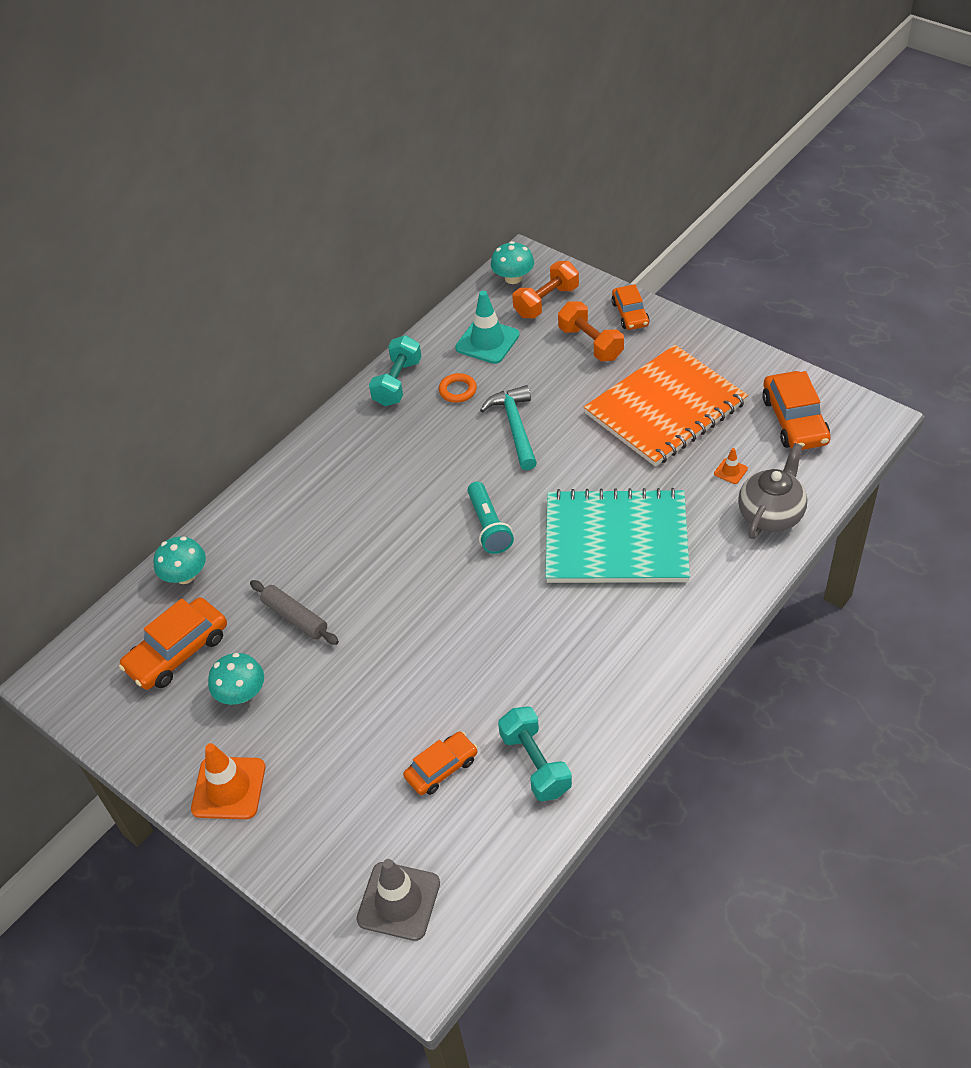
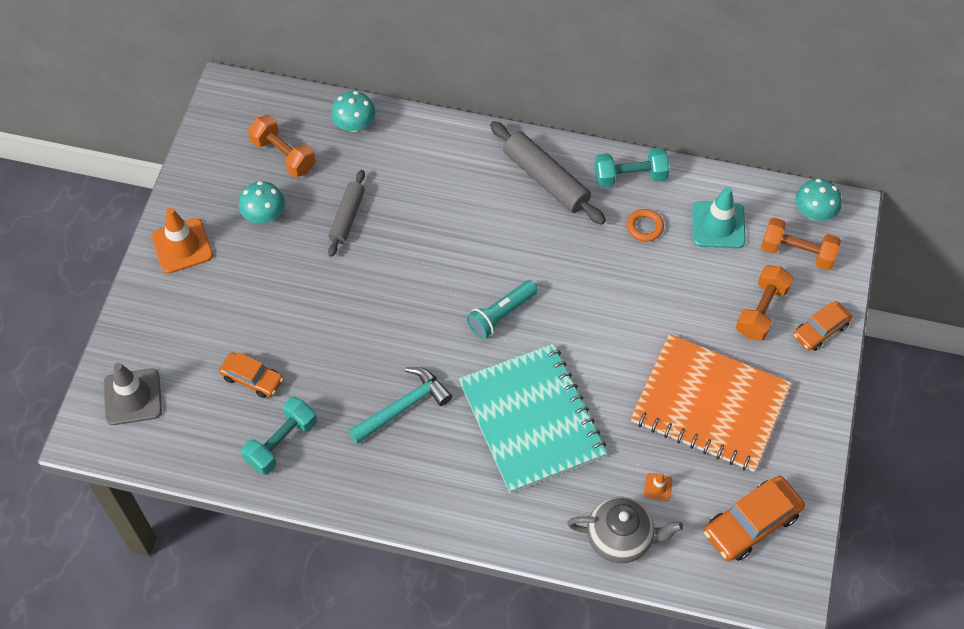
camera: 60 degrees right, 10 degrees up
(177, 651) = (283, 155): orange car -> orange dumbbell
(359, 443) = (546, 179): none -> grey rolling pin
(515, 427) = (624, 290): turquoise hammer -> turquoise hammer (403, 406)

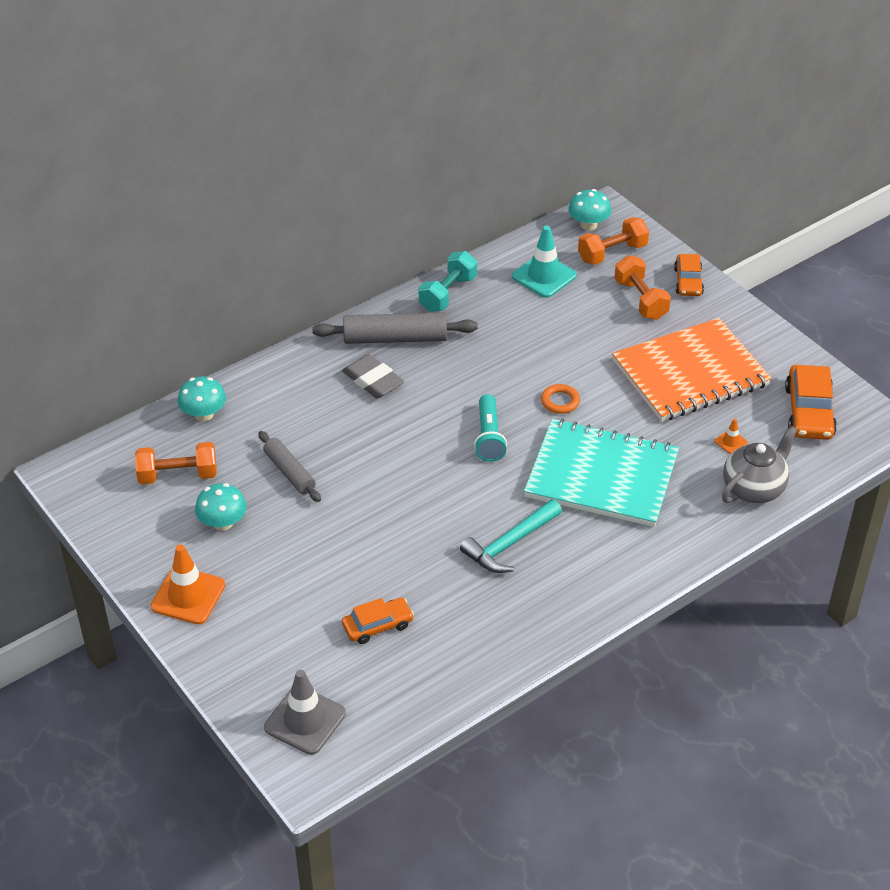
camera: 50 degrees left, 15 degrees down
(281, 443) = (461, 642): turquoise dumbbell -> none
(403, 406) = (509, 544): turquoise hammer -> turquoise hammer turned 135 degrees counterclockwise
(487, 198) = (373, 380): none -> grey eraser
(644, 227) = (501, 313): orange ring -> orange ring (560, 401)

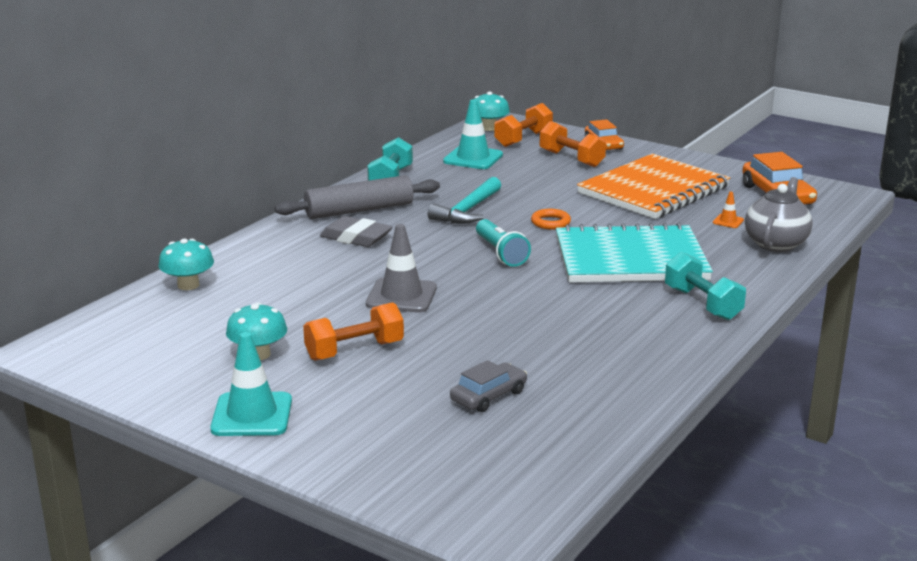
camera: 20 degrees left, 20 degrees down
(178, 475) = (184, 330): orange dumbbell -> orange dumbbell (354, 351)
(188, 596) = (252, 415): orange traffic cone -> turquoise traffic cone
(290, 472) = (310, 307): grey rolling pin -> none
(305, 720) = (461, 486): grey traffic cone -> grey traffic cone (401, 296)
(377, 625) = (488, 396): orange car -> grey car
(509, 544) = (580, 315): turquoise hammer -> turquoise hammer (467, 211)
(626, 557) = (702, 304): none -> turquoise dumbbell

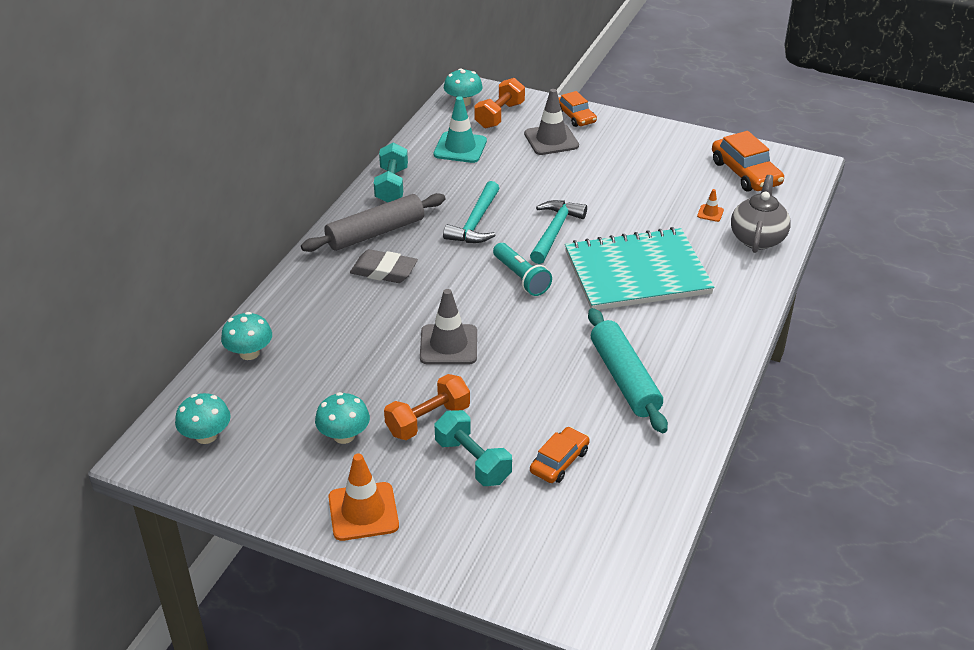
camera: 10 degrees left, 15 degrees up
(113, 341) = (206, 436): none -> turquoise mushroom
(252, 415) = (363, 512): turquoise traffic cone -> orange traffic cone
(488, 396) = (559, 461): grey car -> orange car
(550, 222) = (555, 231): orange ring -> turquoise hammer
(571, 159) = (551, 140): orange dumbbell -> grey traffic cone
(587, 337) = (624, 379): none -> turquoise rolling pin
(653, 190) = (635, 177): orange notebook -> none
(702, 304) = (711, 324): turquoise dumbbell -> turquoise dumbbell (472, 461)

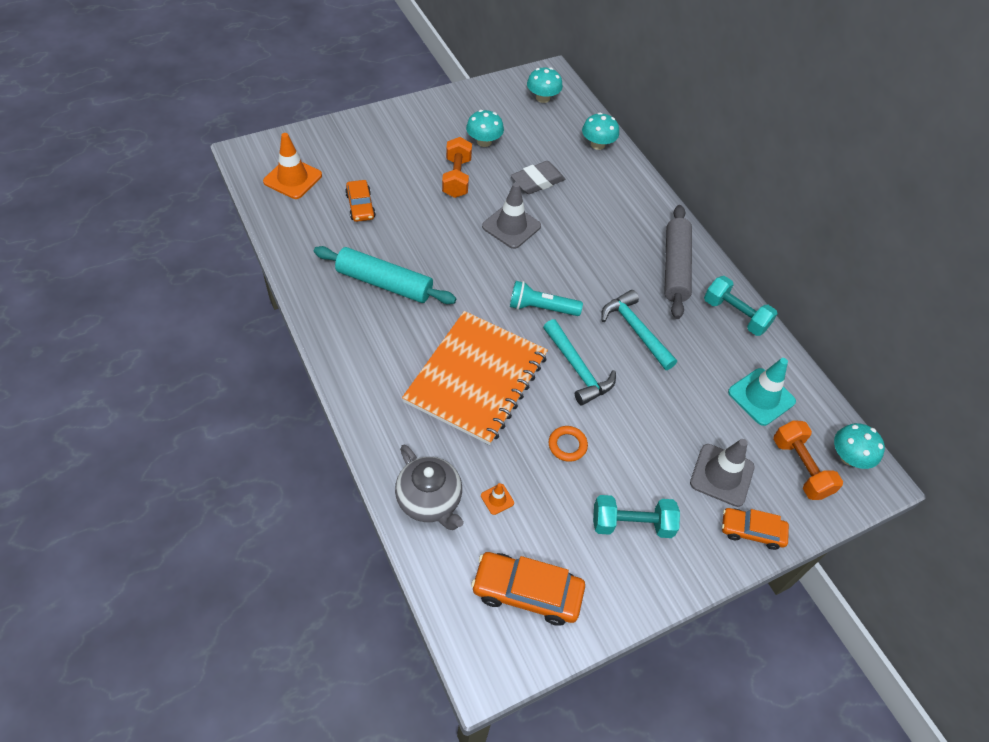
camera: 125 degrees right, 15 degrees up
(363, 512) = (421, 118): orange traffic cone -> orange traffic cone (292, 178)
(384, 271) = (623, 244): grey eraser -> grey eraser (537, 181)
(472, 461) = (404, 174): turquoise dumbbell -> turquoise dumbbell (632, 524)
(625, 205) = (567, 445): none -> orange ring
(637, 273) = (476, 378): turquoise notebook -> orange notebook

